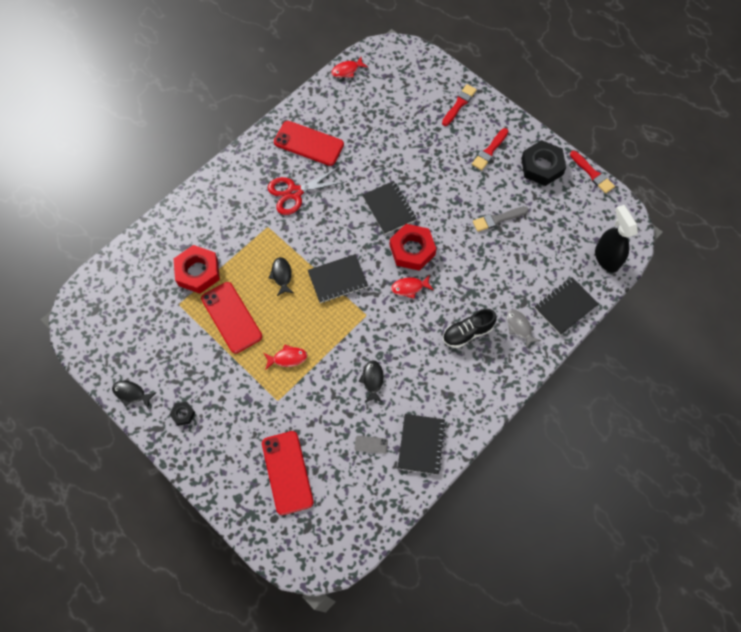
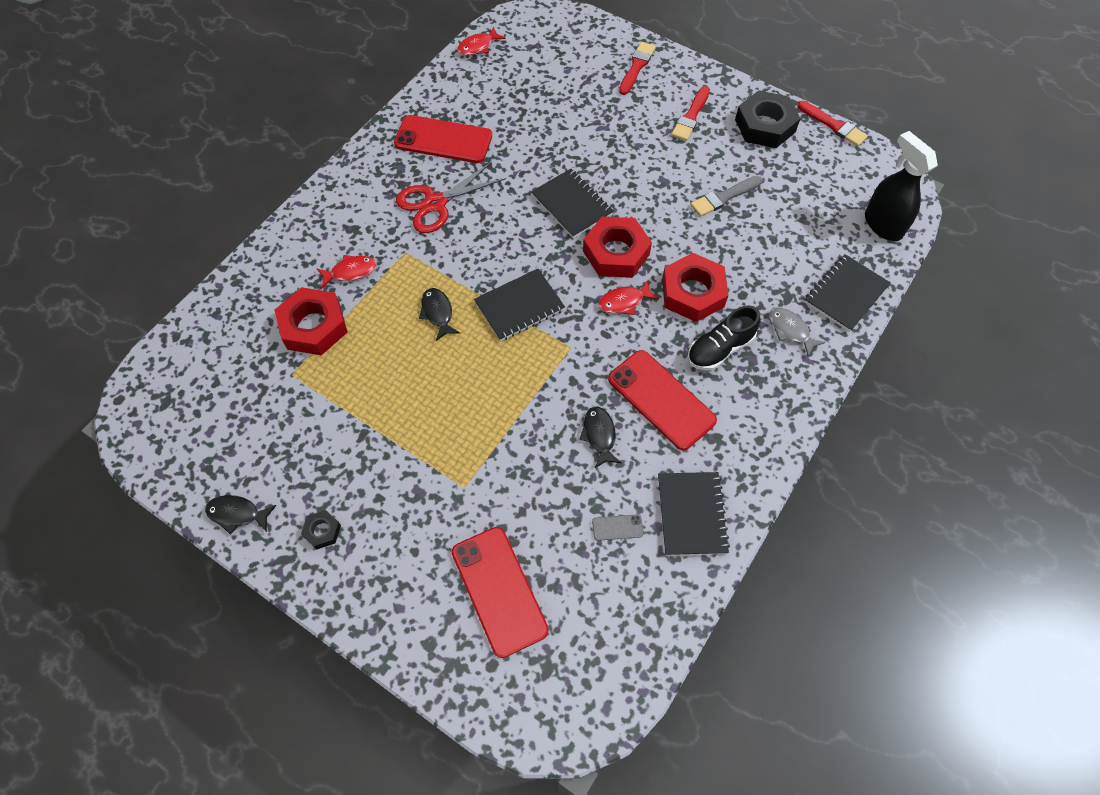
camera: 10 degrees left, 5 degrees down
(231, 317) = (374, 380): red phone -> red phone (661, 399)
(287, 358) = (468, 424): red fish -> red fish (351, 271)
(458, 288) = (692, 292): none -> red nut

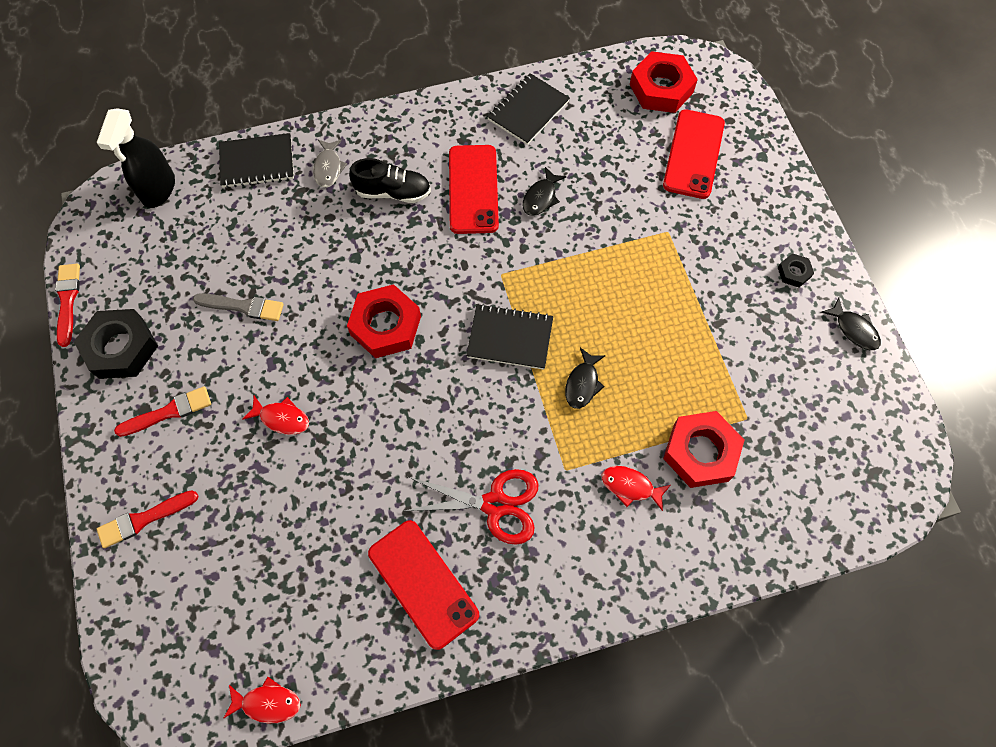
camera: 140 degrees left, 5 degrees up
(572, 205) = (374, 402): black notebook -> none
(617, 527) = (583, 136): grey phone -> none
(624, 302) = (424, 279): red fish -> red fish (282, 418)
(692, 292) = (364, 246): red nut -> red nut (661, 88)

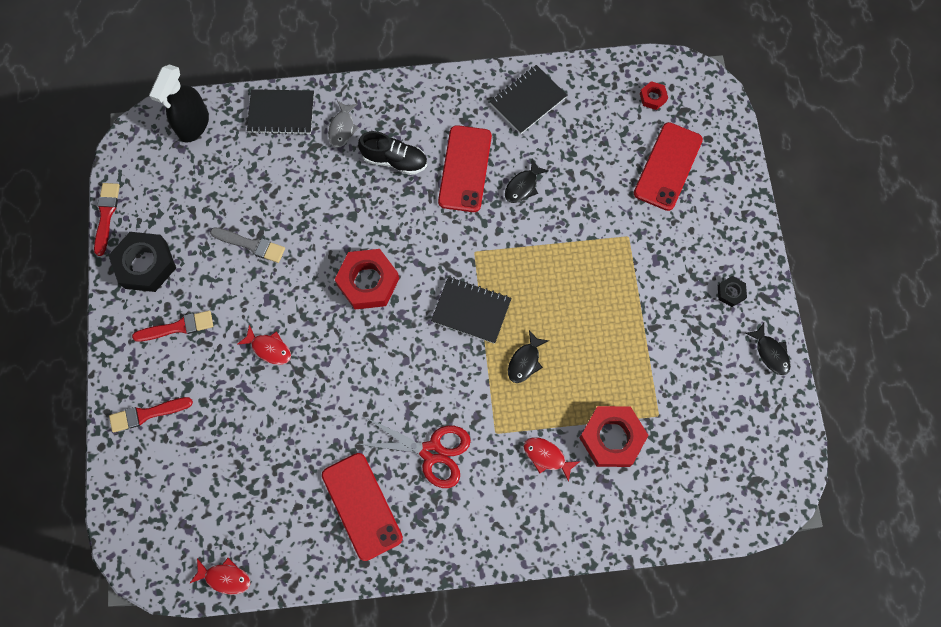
camera: 10 degrees right, 5 degrees up
(661, 88) = (653, 97): red nut -> red nut, size x0.48

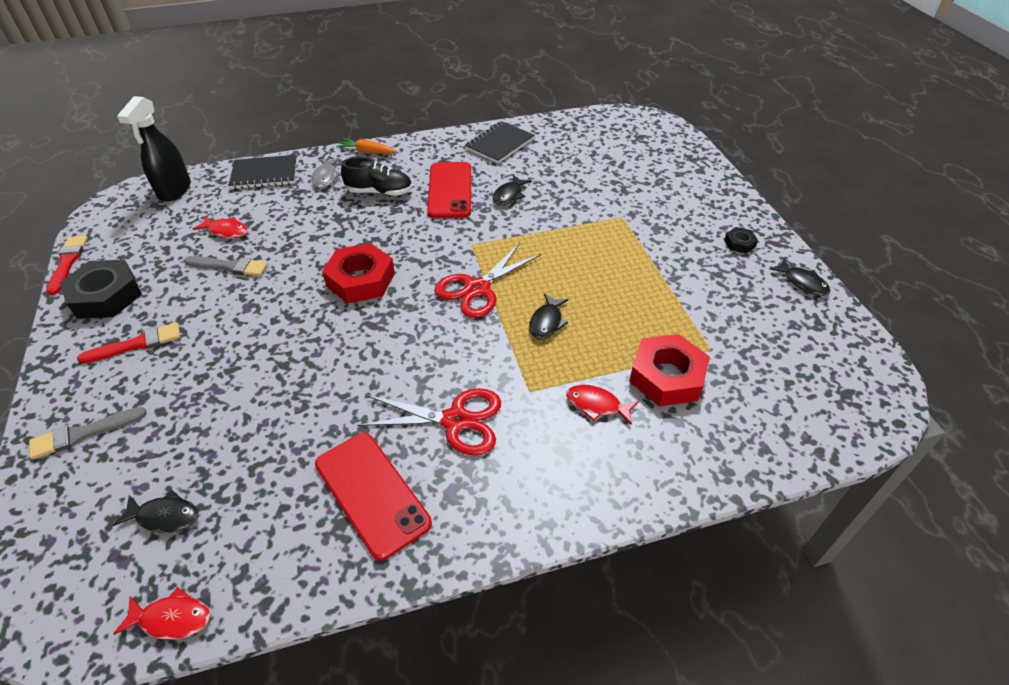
camera: 10 degrees left, 25 degrees down
(147, 414) = (83, 433): red brush -> grey brush
(214, 499) = (164, 516): none -> black fish
(269, 348) = (247, 349): red fish -> red fish (226, 231)
(387, 92) = (367, 152): none -> orange carrot
(471, 310) = (477, 288): black notebook -> red scissors
(653, 97) = (610, 132): red nut -> none
(667, 166) = (641, 169): red phone -> none

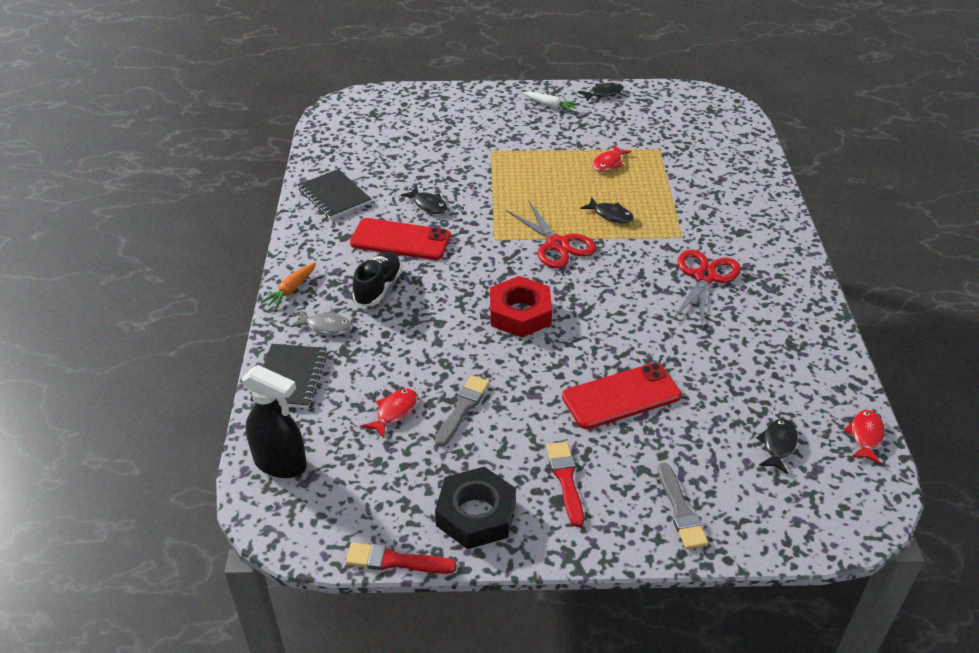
camera: 75 degrees left, 5 degrees down
(372, 493) = (767, 327): red phone -> red phone (621, 396)
(597, 405) = (702, 209): red fish -> red fish (608, 163)
(667, 376) = (681, 173): red nut -> none
(739, 243) = (550, 106): black nut -> white carrot

